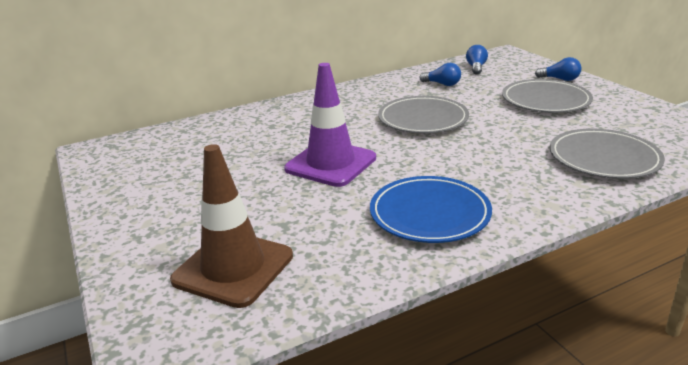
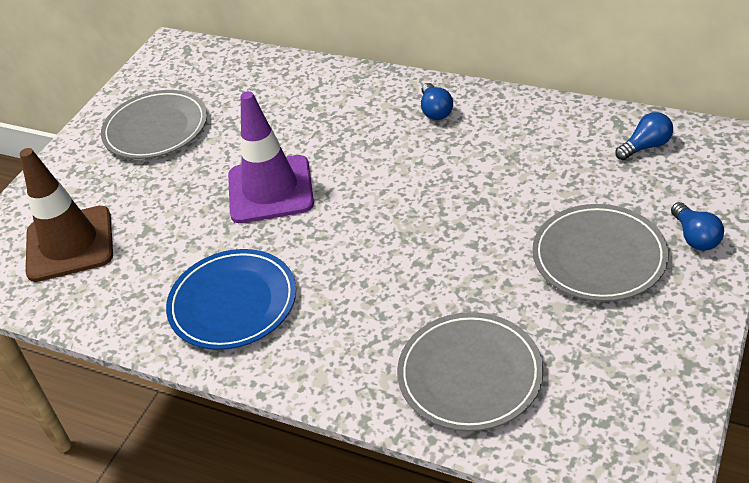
camera: 55 degrees right, 15 degrees up
(423, 119) = (432, 190): grey plate -> grey plate (156, 129)
(442, 84) = (552, 150): blue light bulb -> blue light bulb (435, 111)

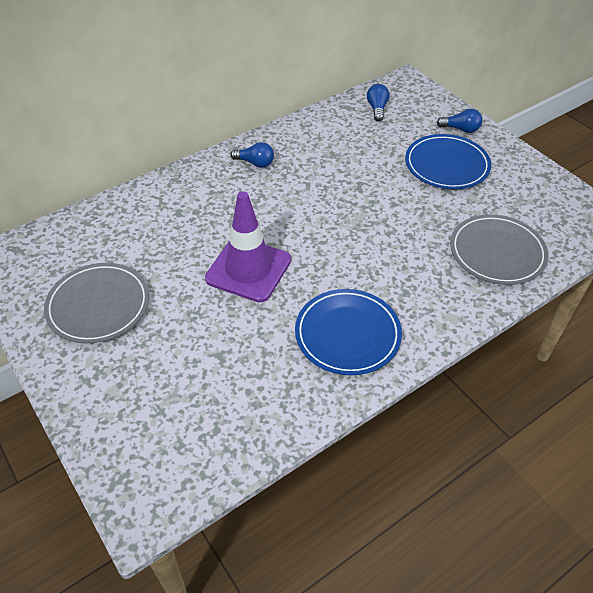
camera: 65 degrees left, 5 degrees up
(70, 244) = (186, 412): brown traffic cone -> none
(599, 257) = (446, 165): grey plate -> blue plate

